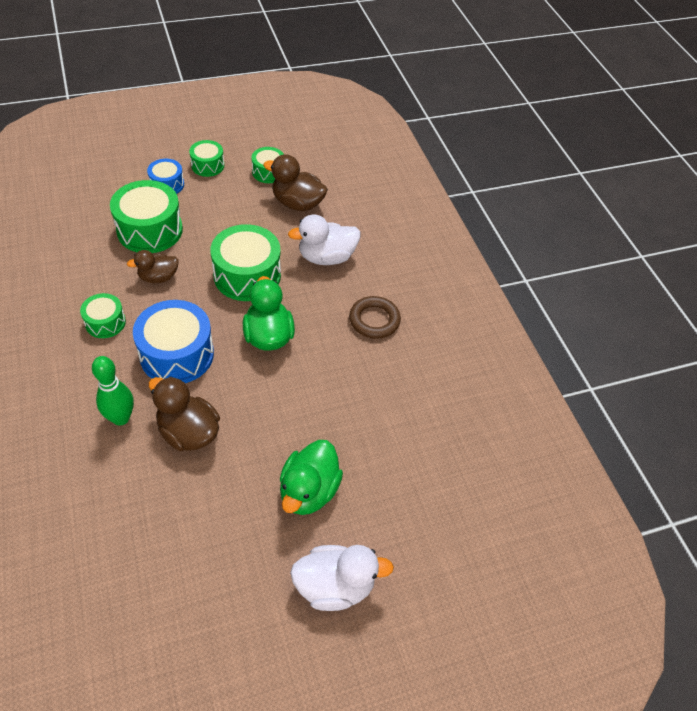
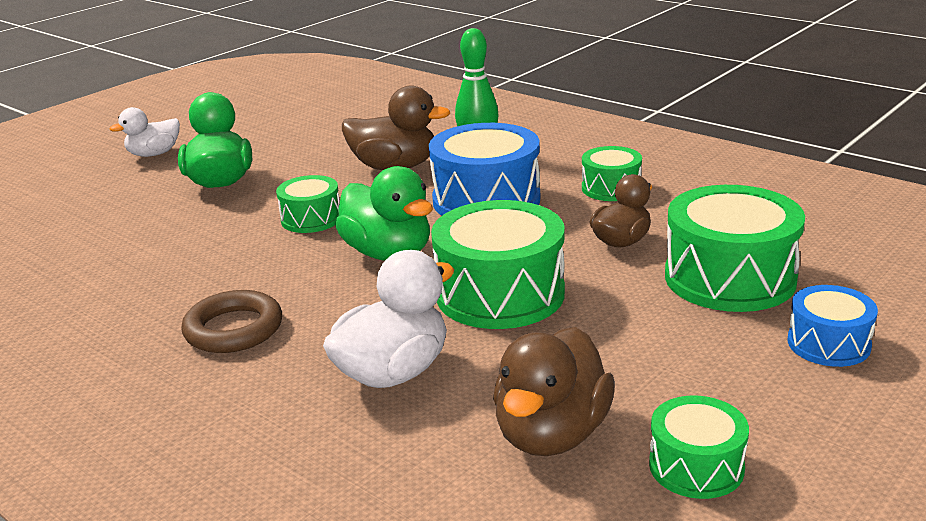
camera: 155 degrees right, 25 degrees down
(207, 165) = (828, 412): green drum -> green drum (311, 219)
(297, 203) = (551, 434): brown duck -> brown duck turned 120 degrees clockwise
(335, 586) = (154, 154): white duck -> white duck, size x0.66

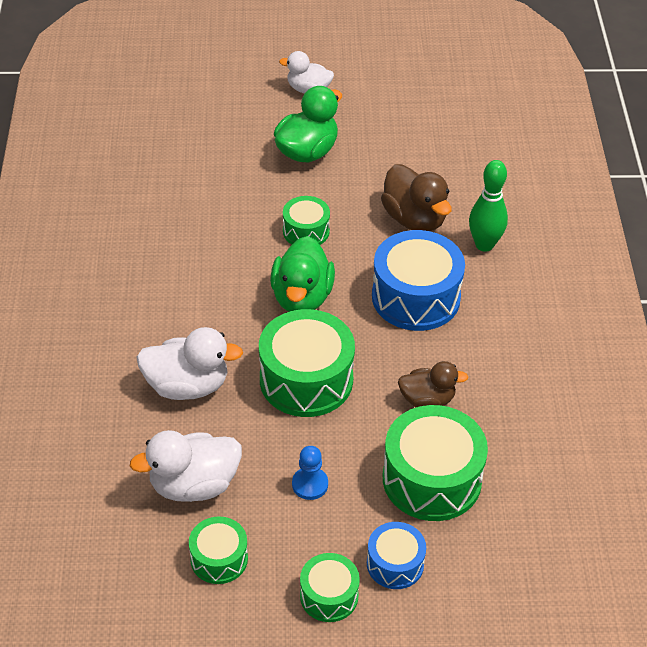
camera: 45 degrees right, 20 degrees up
(234, 329) = (164, 291): brown ring -> none
(551, 434) = (194, 485): brown duck -> white duck
(611, 188) = (500, 351): green drum -> green drum (329, 596)
(651, 351) = (310, 484): none -> blue pawn

